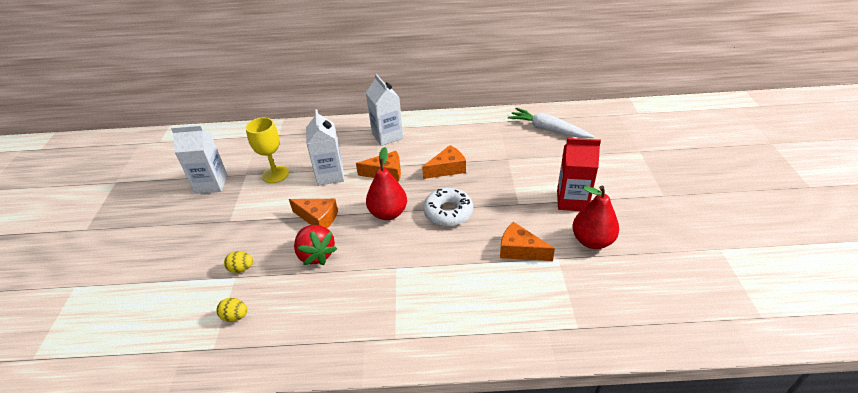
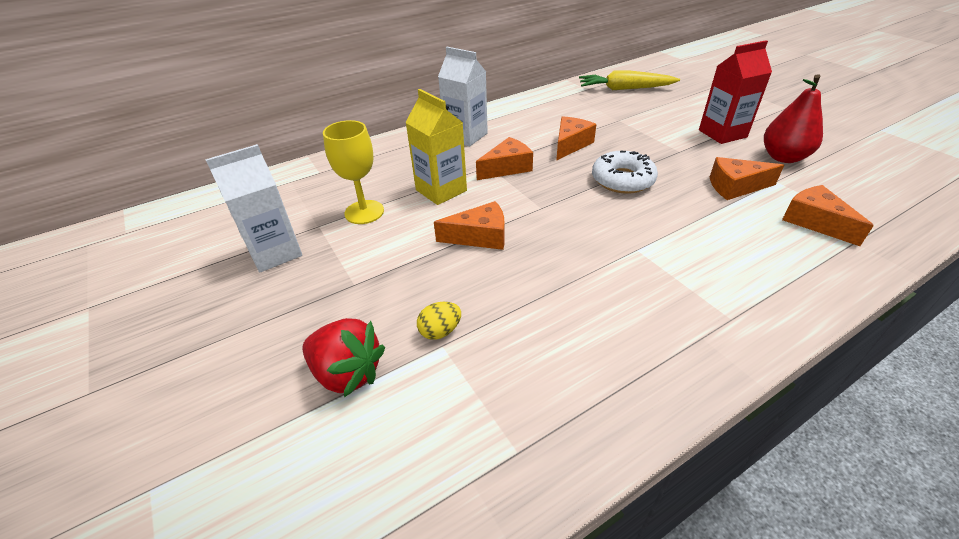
camera: 30 degrees left, 0 degrees up
(235, 316) = (501, 392): yellow egg -> none
(316, 254) = (525, 274): red strawberry -> red strawberry (347, 373)
(330, 175) = (441, 190): white carton -> yellow carton
(388, 213) = (559, 202): red pear -> none
(539, 302) = (815, 222): none -> orange cheese
(548, 130) = (624, 89): white carrot -> yellow carrot

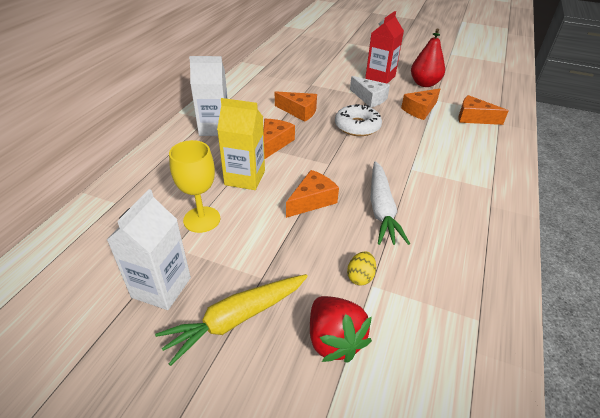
camera: 40 degrees left, 0 degrees up
(347, 373) = (334, 340): red strawberry -> red strawberry turned 75 degrees clockwise
(545, 277) = (381, 209): none -> white carrot
(570, 145) = (299, 112): orange cheese -> orange cheese turned 120 degrees clockwise
(624, 89) = (291, 60): yellow carrot -> yellow carrot (236, 319)
(677, 154) = (369, 98): none -> white cheese

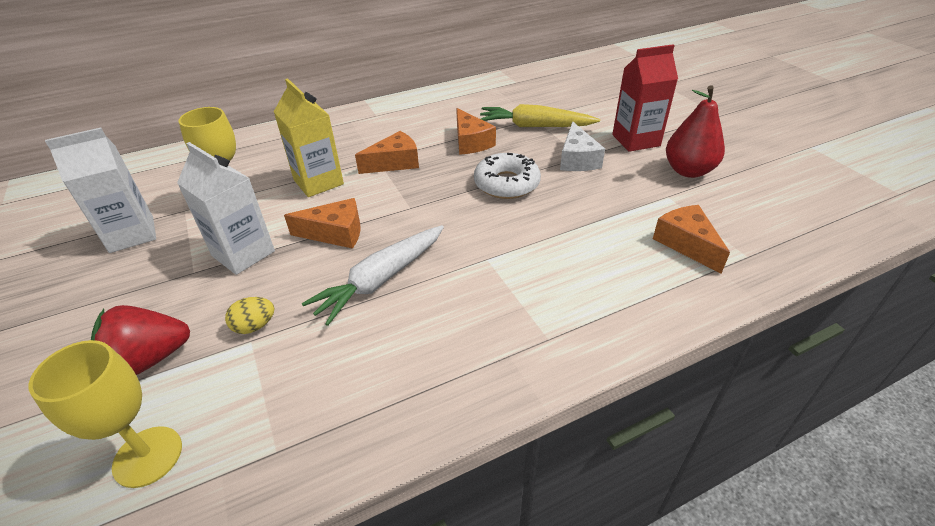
camera: 45 degrees right, 0 degrees up
(214, 128) = (368, 126): white carton -> white carton (243, 253)
(236, 319) = (128, 290): yellow carrot -> yellow carrot (534, 126)
(334, 340) = (150, 359): red strawberry -> red strawberry turned 45 degrees clockwise
(420, 110) = (621, 199): orange cheese -> none
(430, 379) = (148, 456): none -> yellow goblet

